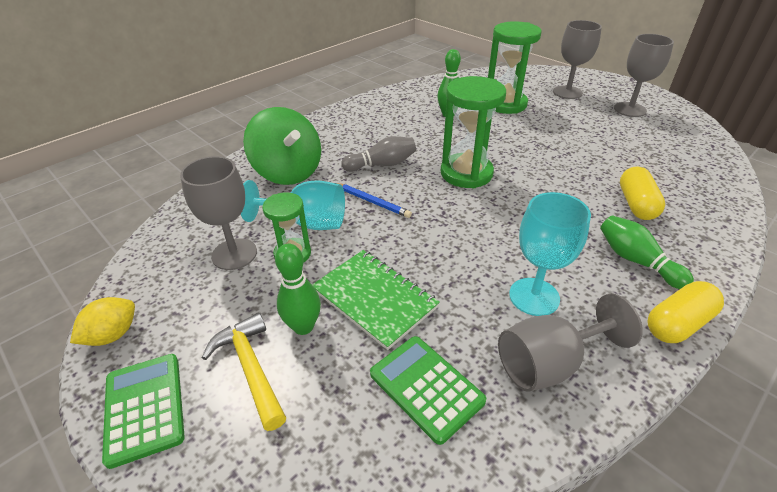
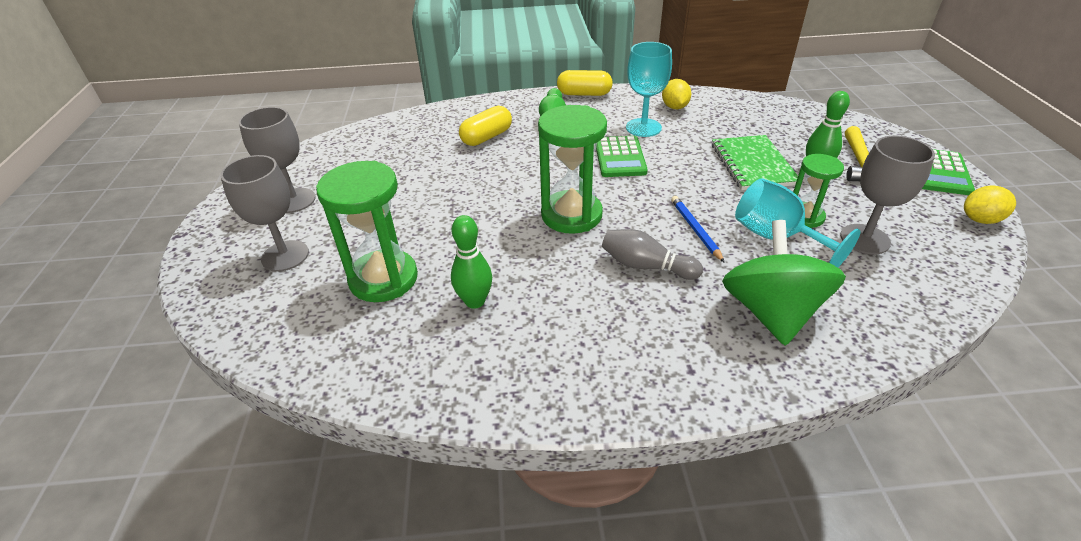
camera: 140 degrees left, 0 degrees up
(426, 387) = (752, 122): green calculator -> green calculator (620, 157)
(549, 363) = (674, 107): grey goblet -> yellow lemon

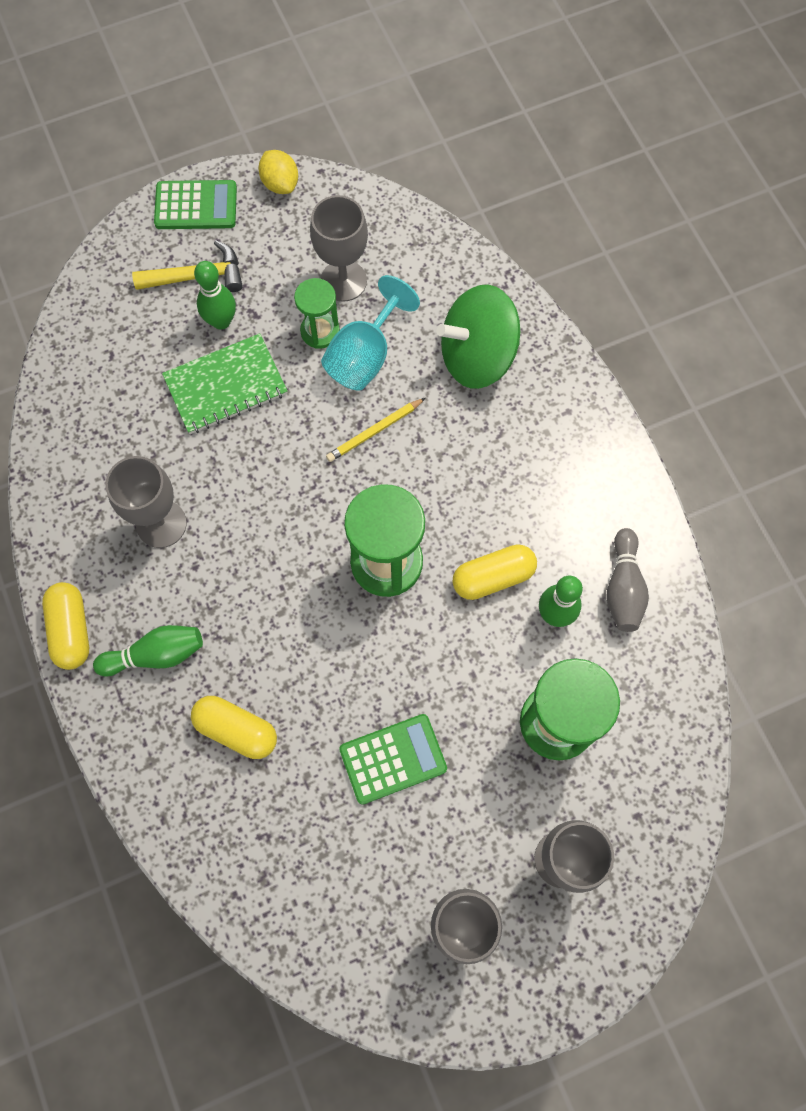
camera: 110 degrees left, 30 degrees up
(530, 270) = (493, 577): none -> yellow capsule
(620, 157) = (247, 537): green calculator -> green calculator (393, 759)
(643, 128) = (161, 524): turquoise goblet -> grey goblet
(646, 266) = (449, 468): grey bowling pin -> grey bowling pin (623, 587)
(674, 107) = (91, 493): yellow lemon -> none
(695, 229) = (374, 431): blue pencil -> yellow pencil

